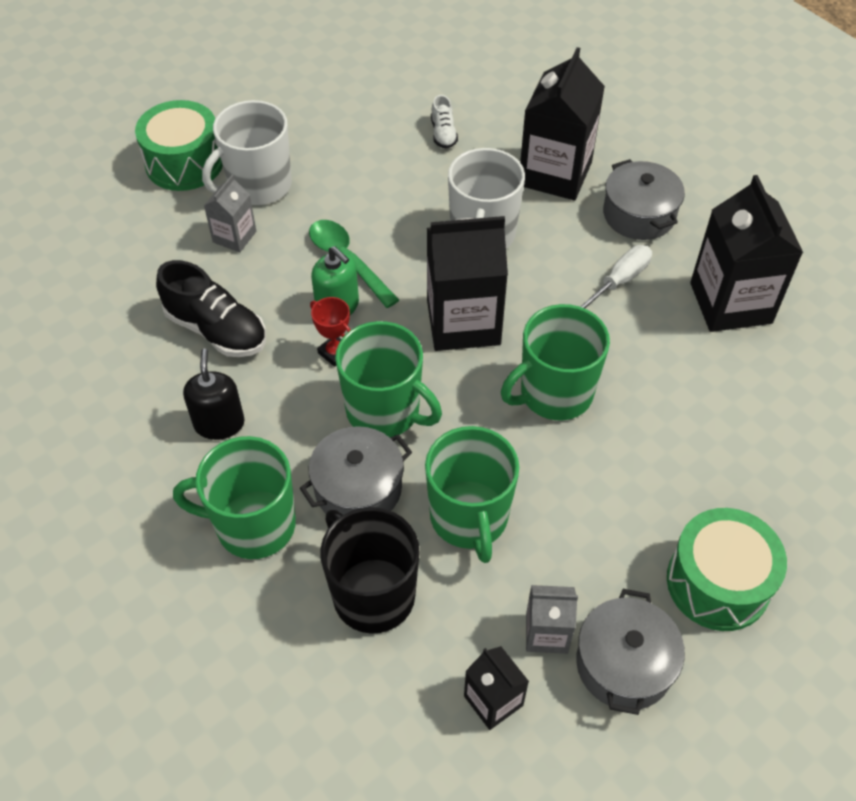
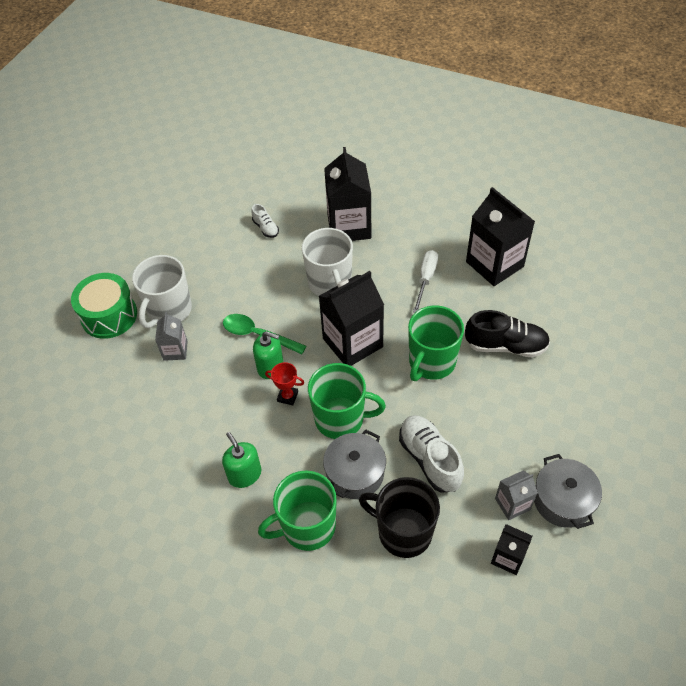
camera: 25 degrees left, 0 degrees up
(216, 330) = (204, 416): black shoe -> black shoe (505, 346)
(219, 423) = (244, 474): black soap dispenser -> green soap dispenser
(469, 518) = (429, 459): green mug -> white shoe
(639, 214) = (412, 232): grey pot -> none
(718, 582) = (583, 429): green drum -> none

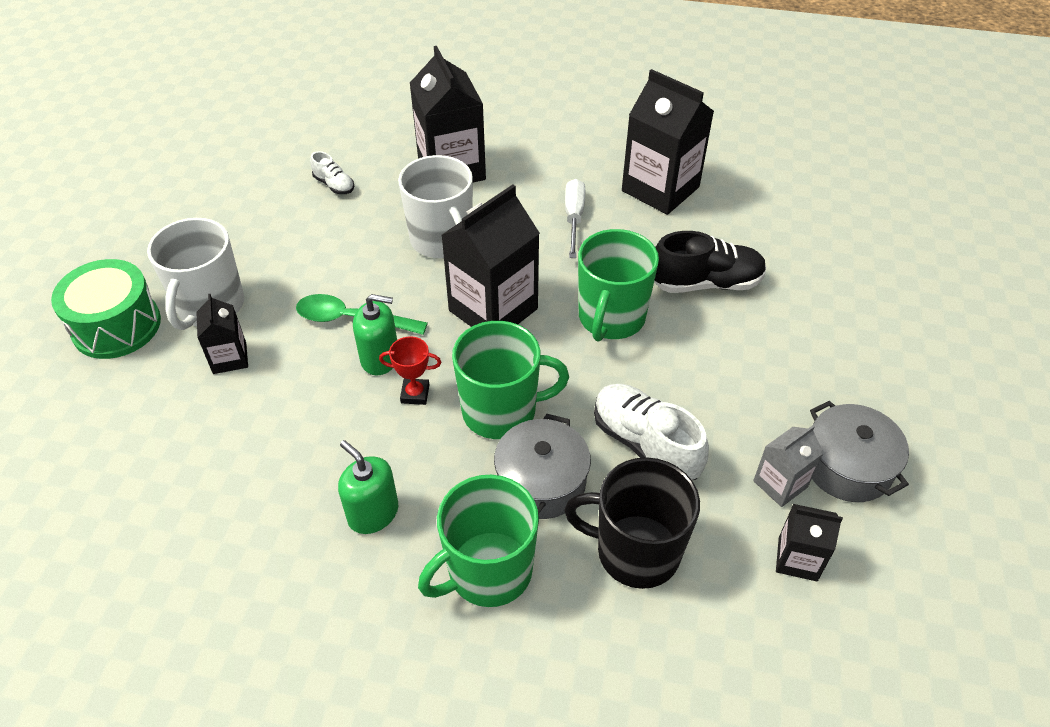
camera: 15 degrees left, 5 degrees down
(175, 350) = (229, 358): grey carton -> black carton

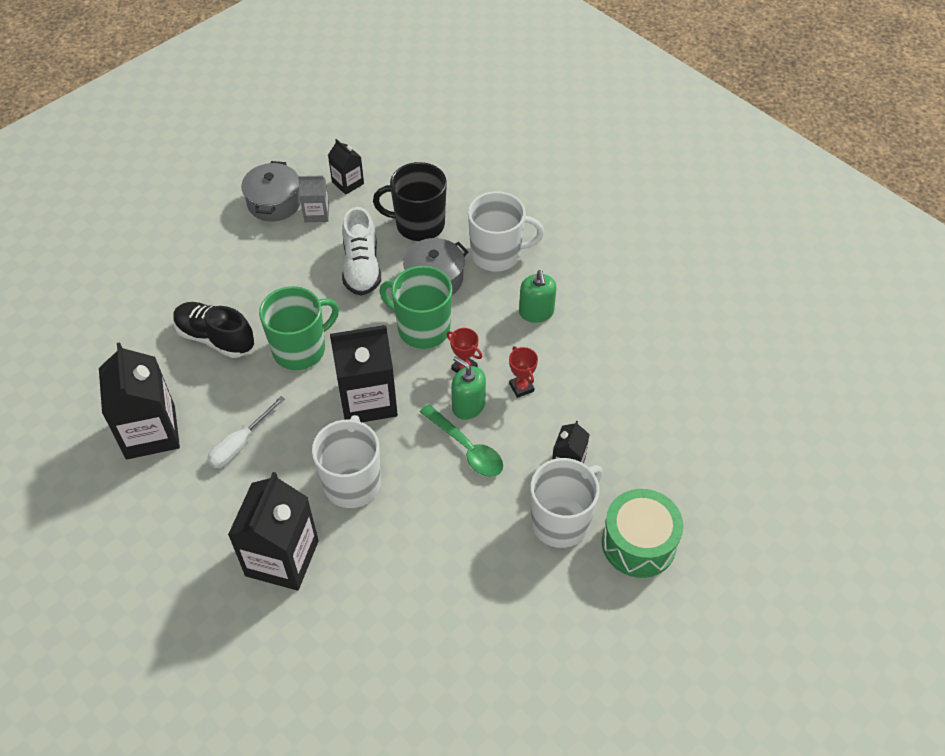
camera: 145 degrees left, 5 degrees up
(332, 408) = (521, 387): none -> red trophy
(334, 185) = (391, 602): white shoe -> none
(488, 571) = (497, 254): green mug -> white mug
(635, 551) = (418, 224): black mug -> black mug turned 135 degrees clockwise

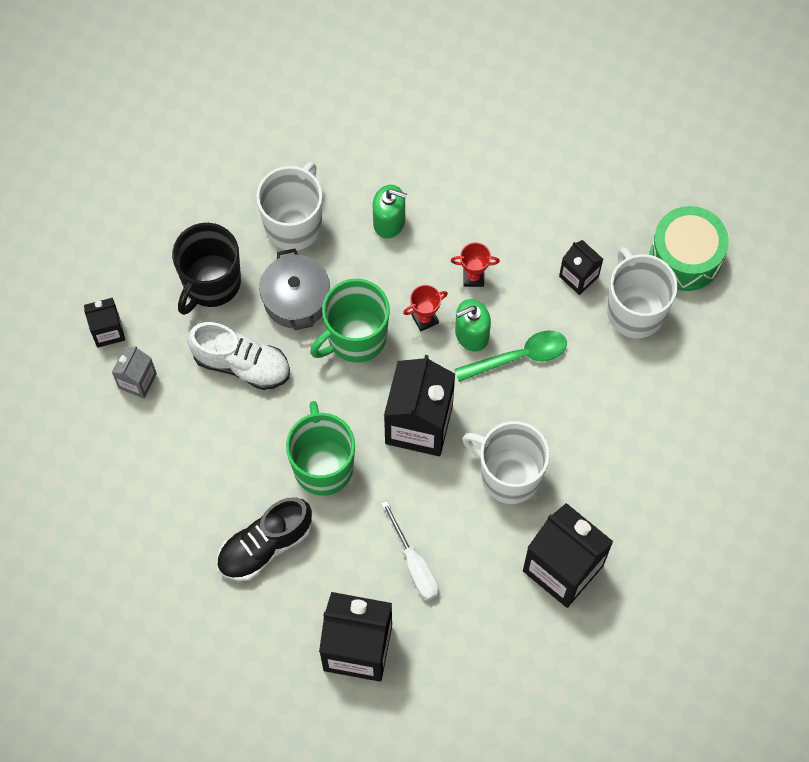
camera: 65 degrees left, 15 degrees up
(274, 202) = (96, 420): grey pot -> none

